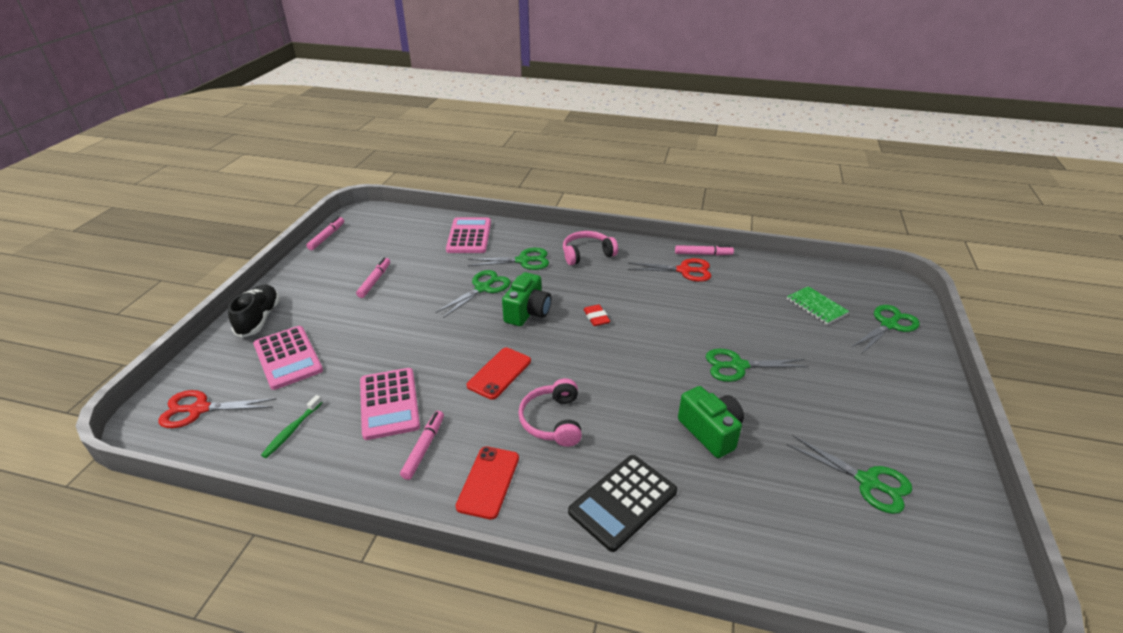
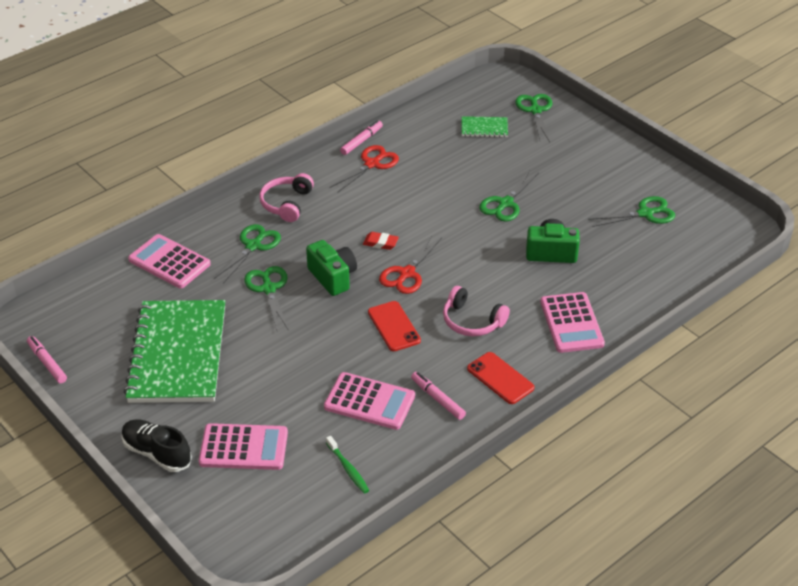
camera: 55 degrees left, 5 degrees up
(199, 409) = (263, 523): red scissors -> red scissors (407, 274)
(374, 281) = (178, 354): pink marker -> green notebook
(623, 502) = (571, 323): black calculator -> pink calculator

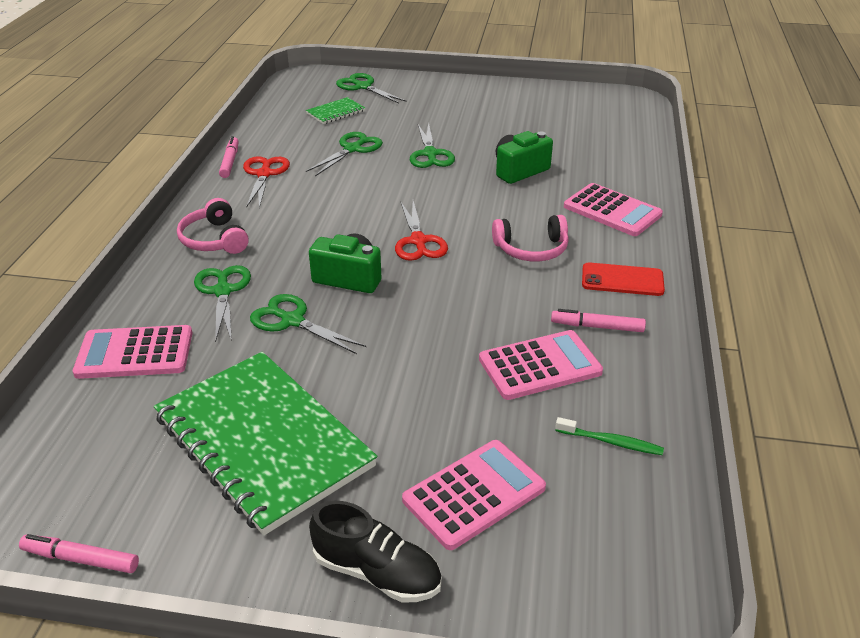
camera: 40 degrees left, 5 degrees down
(157, 453) = (377, 572): black shoe -> black shoe turned 150 degrees counterclockwise
(380, 243) = (358, 229): red eraser -> none
(394, 326) = (468, 289): red phone -> none
(645, 213) = (549, 117): green scissors -> green scissors (352, 149)

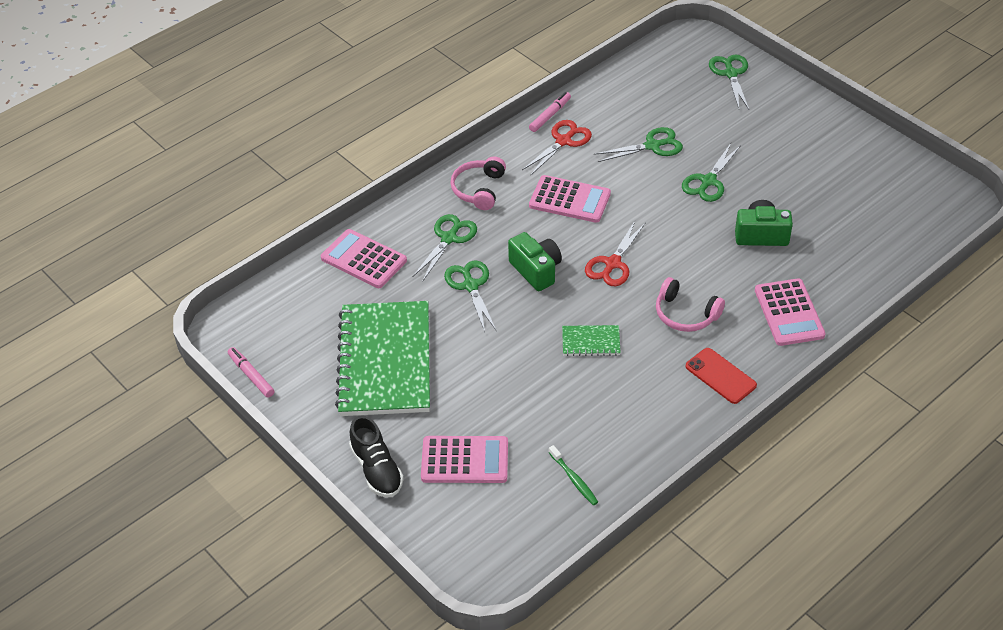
camera: 40 degrees right, 10 degrees up
(336, 112) = (678, 96): green notebook -> green notebook (591, 342)
(540, 366) = (588, 406): pink calculator -> pink calculator (569, 200)
(597, 327) = (658, 401): pink marker -> none

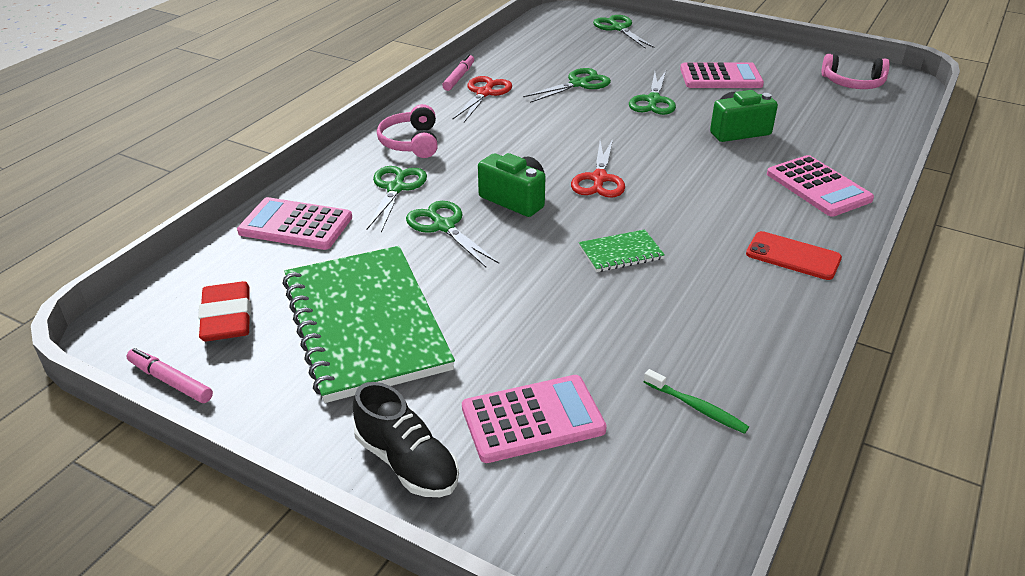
camera: 20 degrees left, 10 degrees down
(296, 333) = (227, 317): none -> red eraser
(569, 200) = (518, 135): pink calculator -> pink calculator (720, 77)
(685, 314) = (710, 208): pink headphones -> pink headphones (853, 83)

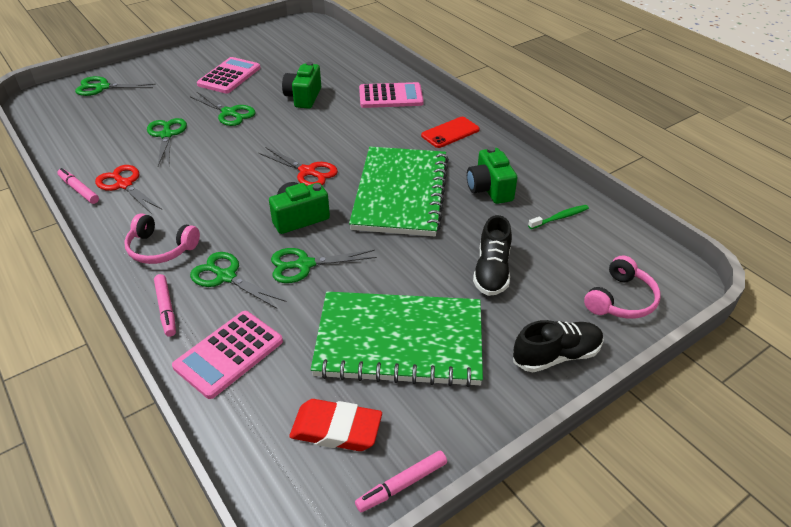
camera: 65 degrees left, 5 degrees up
(335, 174) = (166, 309): none -> pink marker
(529, 366) = (492, 271): none -> black shoe
(533, 419) = (541, 285): pink calculator -> none
(621, 253) = (401, 193): green notebook -> green notebook, size x2.42
(699, 323) = (489, 189): none -> green camera
(853, 83) = (291, 37): pink headphones -> pink headphones (621, 300)

